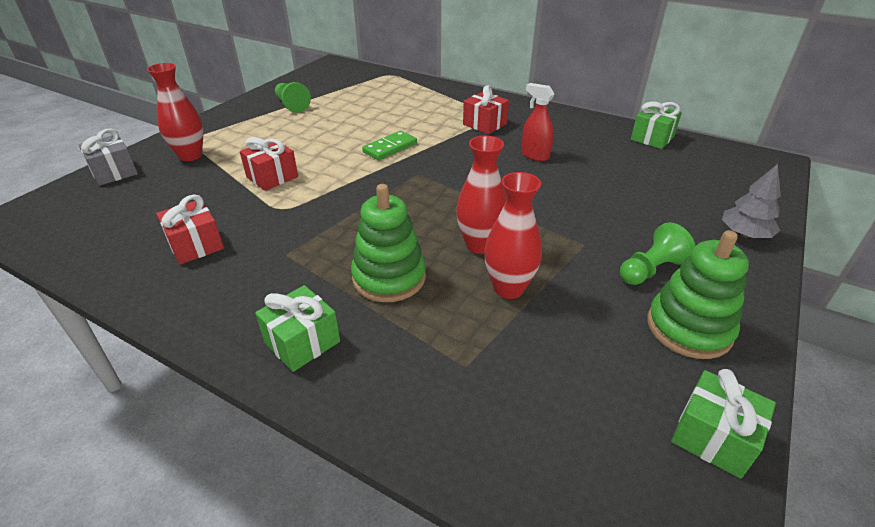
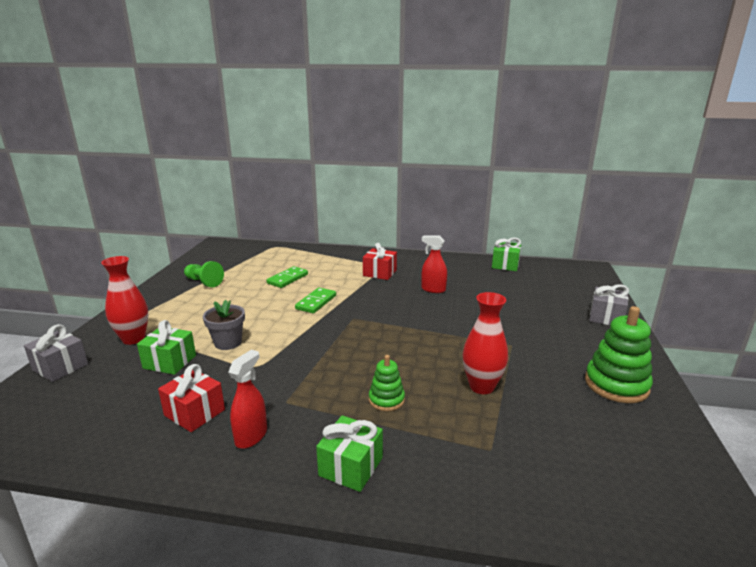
camera: 20 degrees left, 15 degrees down
(230, 283) = (251, 436): none -> red spray bottle
(272, 177) = (228, 343): red gift -> grey flower pot
(378, 115) = (287, 279): none -> green domino
(389, 277) = (386, 400): green stacking toy -> green stacking toy, size x0.58
(479, 245) = (438, 361): red vase -> none
(651, 270) = (566, 352): green pawn -> none
(713, 437) = (679, 450): green gift -> green gift (169, 362)
(744, 234) = (606, 317): grey tree -> grey gift

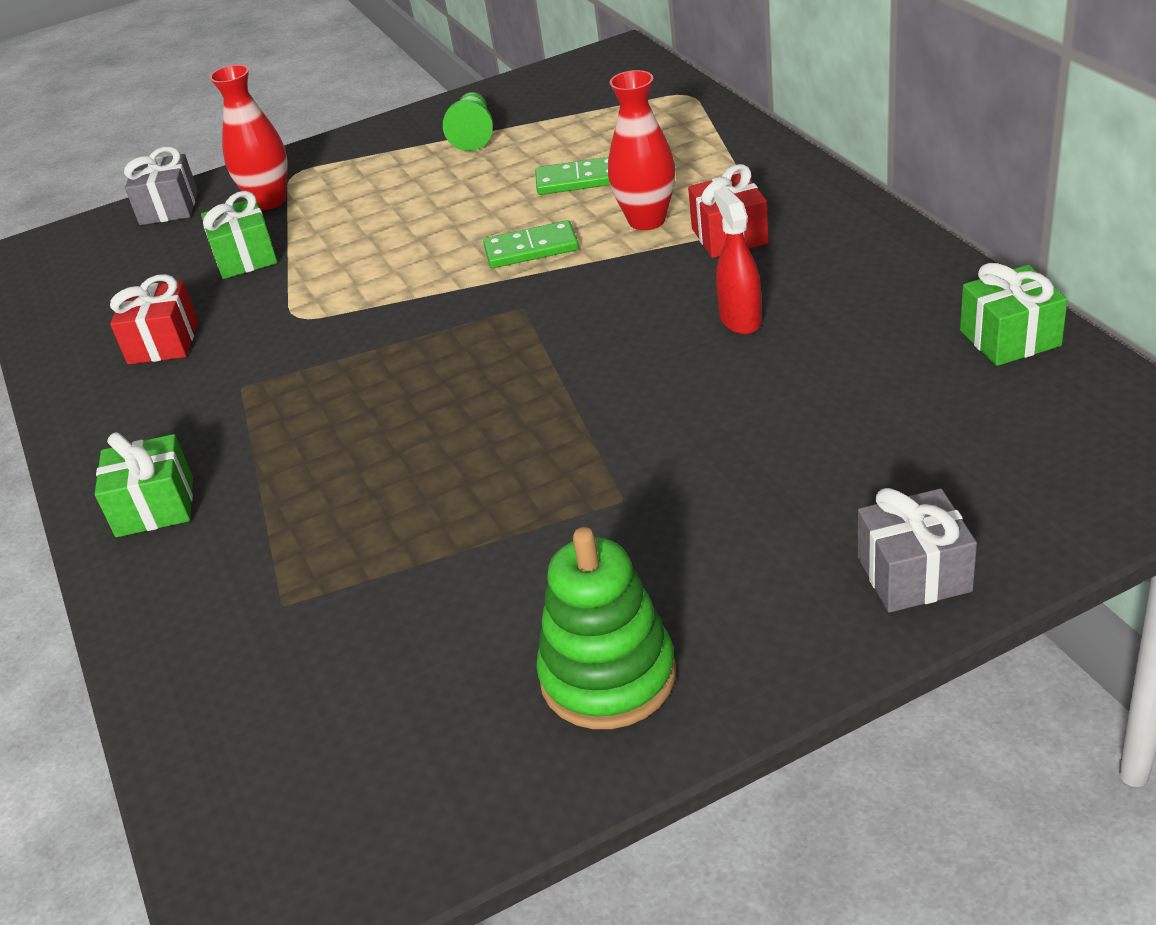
camera: 60 degrees right, 15 degrees up
(228, 343) = (331, 262): grey flower pot -> none
(251, 436) = (153, 406): red spray bottle -> none
(386, 400) = (319, 459): green stacking toy -> none
(481, 386) = (441, 527): red vase -> red vase (647, 220)

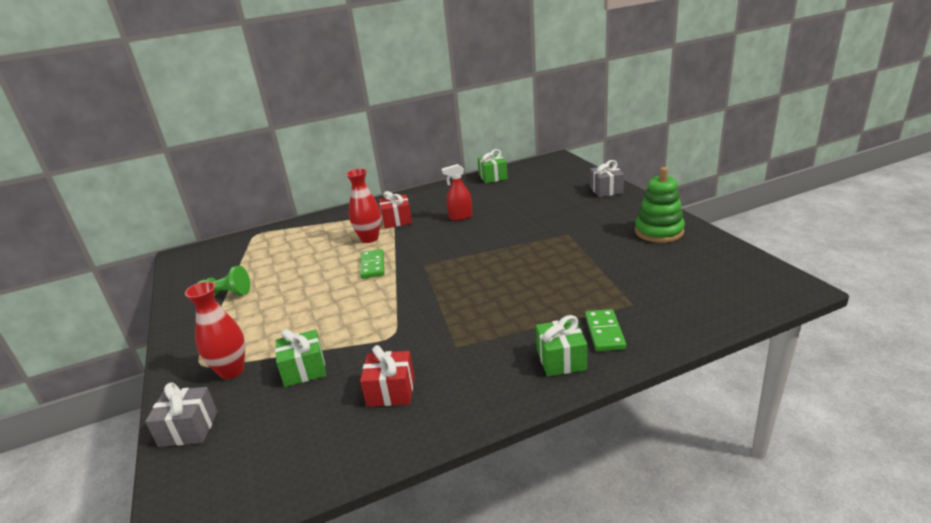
camera: 90 degrees left, 10 degrees down
(578, 180) = (315, 257): green domino -> green domino (604, 332)

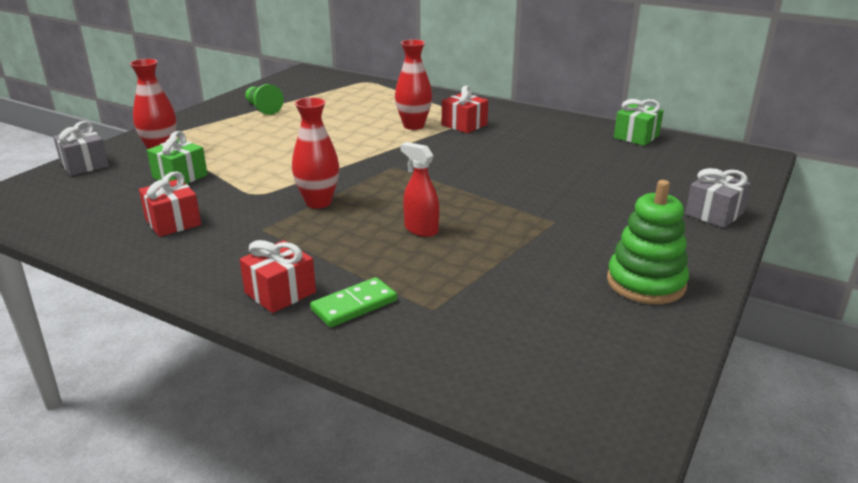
camera: 50 degrees right, 0 degrees up
(373, 266) = (365, 145): green domino -> none
(442, 310) = (318, 202): none -> red vase
(460, 217) = (513, 151): red spray bottle -> red spray bottle (421, 229)
(561, 360) = (280, 292): green gift -> red gift

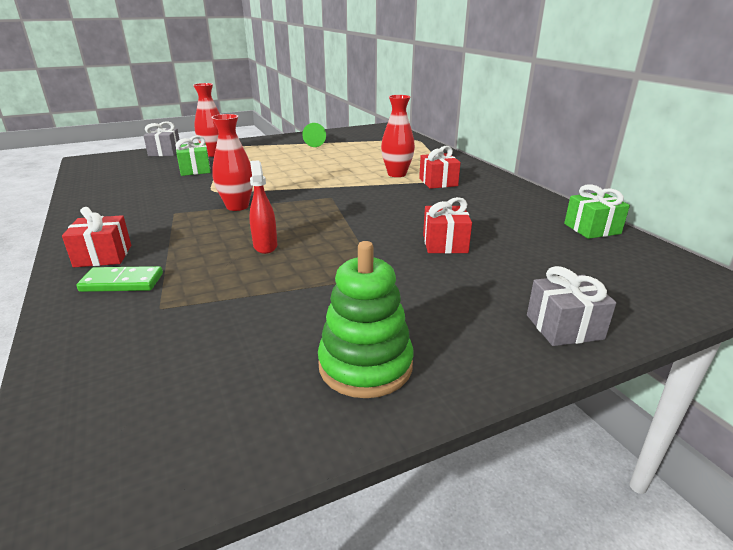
camera: 35 degrees right, 0 degrees up
(173, 222) = (140, 194): red gift -> red gift (445, 243)

